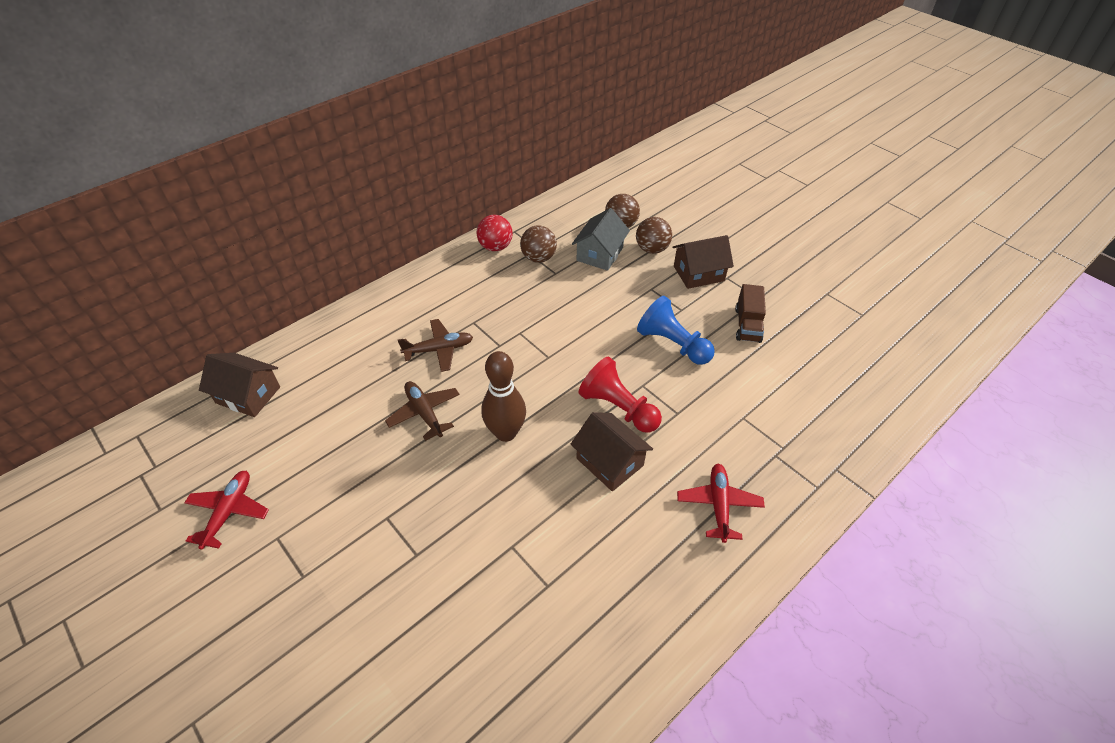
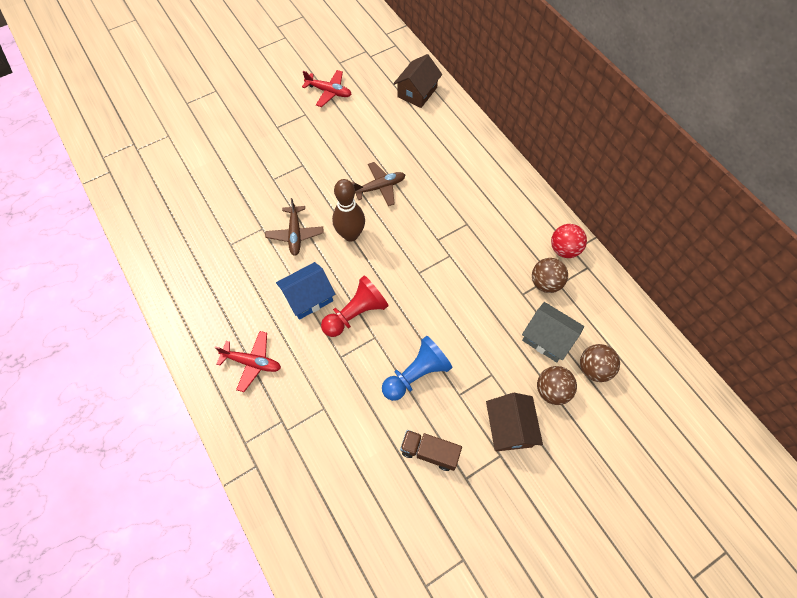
camera: 100 degrees right, 15 degrees up
(439, 349) = (440, 199): brown plane -> brown plane (295, 234)
(609, 462) = (308, 297): brown house -> blue house

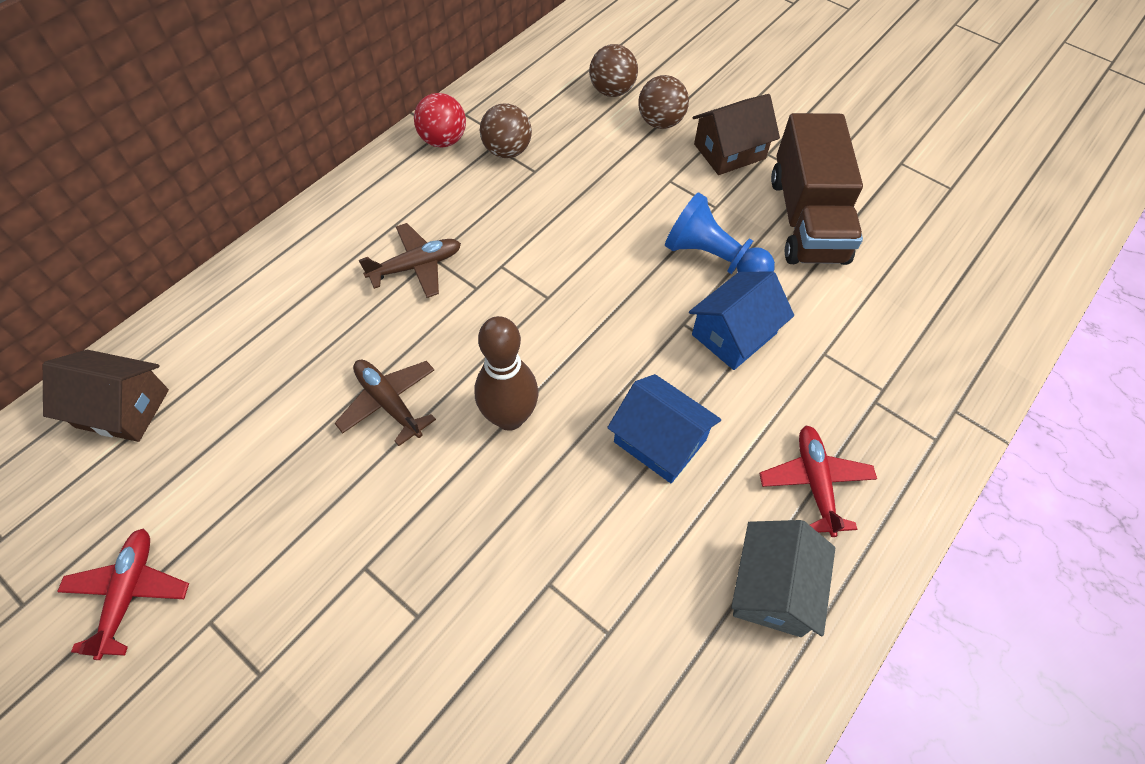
camera: 110 degrees left, 5 degrees down
(295, 234) = (540, 514): brown plane -> brown plane (416, 266)
(356, 314) = (657, 360): red pawn -> none
(357, 362) = (734, 334): none -> blue house
(429, 452) = (807, 219): brown truck -> brown truck, size x1.84
(547, 338) = (591, 136): grey house -> grey house (773, 588)

